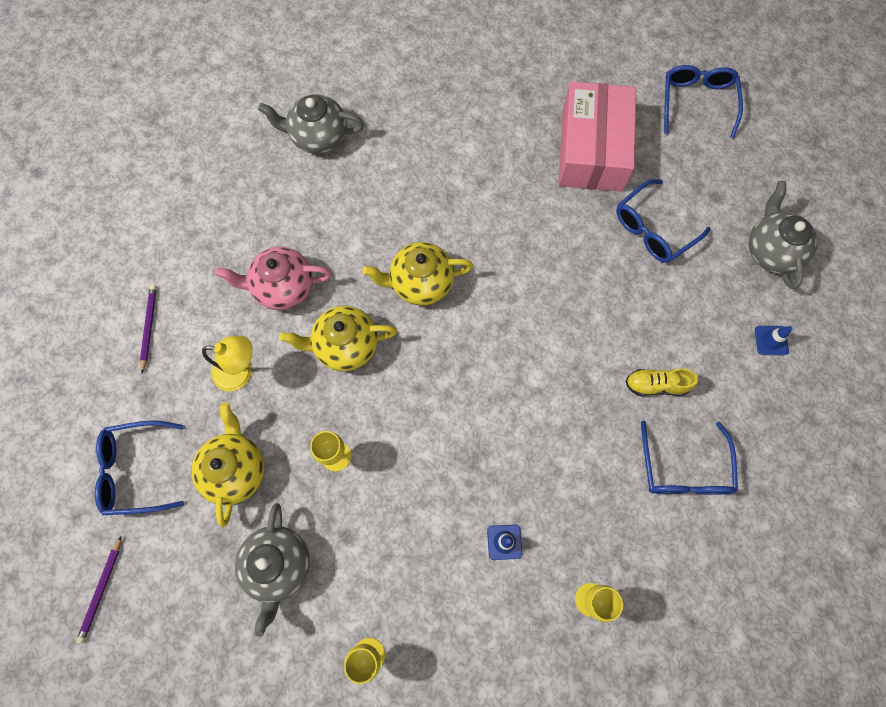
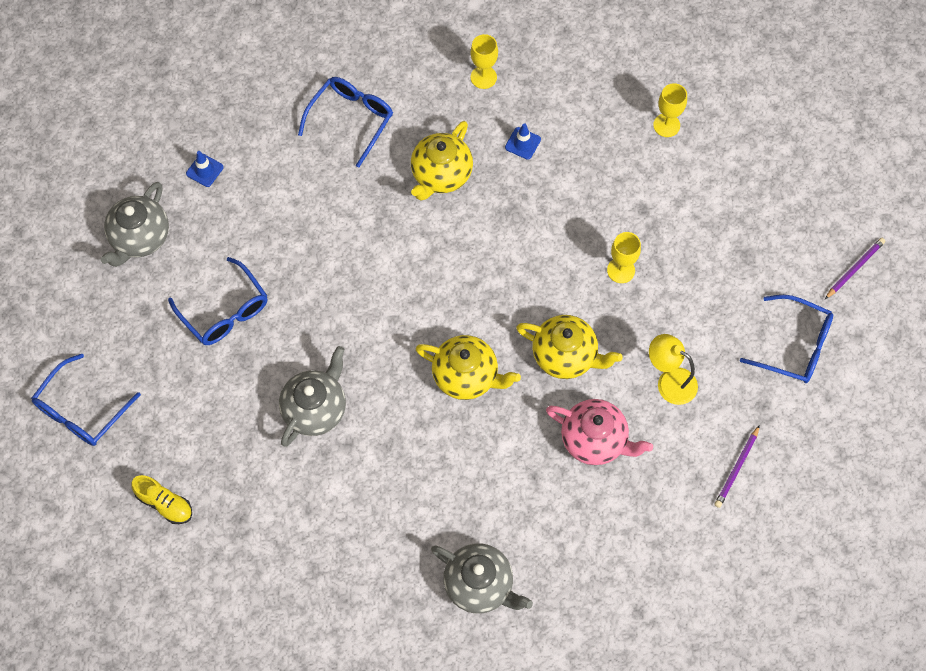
camera: 150 degrees left, 5 degrees down
(236, 469) = (709, 303): yellow teapot -> yellow teapot (441, 175)
(278, 566) = (706, 215): grey teapot -> grey teapot (315, 408)
(591, 149) = (220, 418): pink box -> none
(653, 229) = (225, 311): blue glasses -> blue glasses turned 60 degrees clockwise
(656, 385) = (325, 187): yellow shoe -> yellow shoe (165, 503)

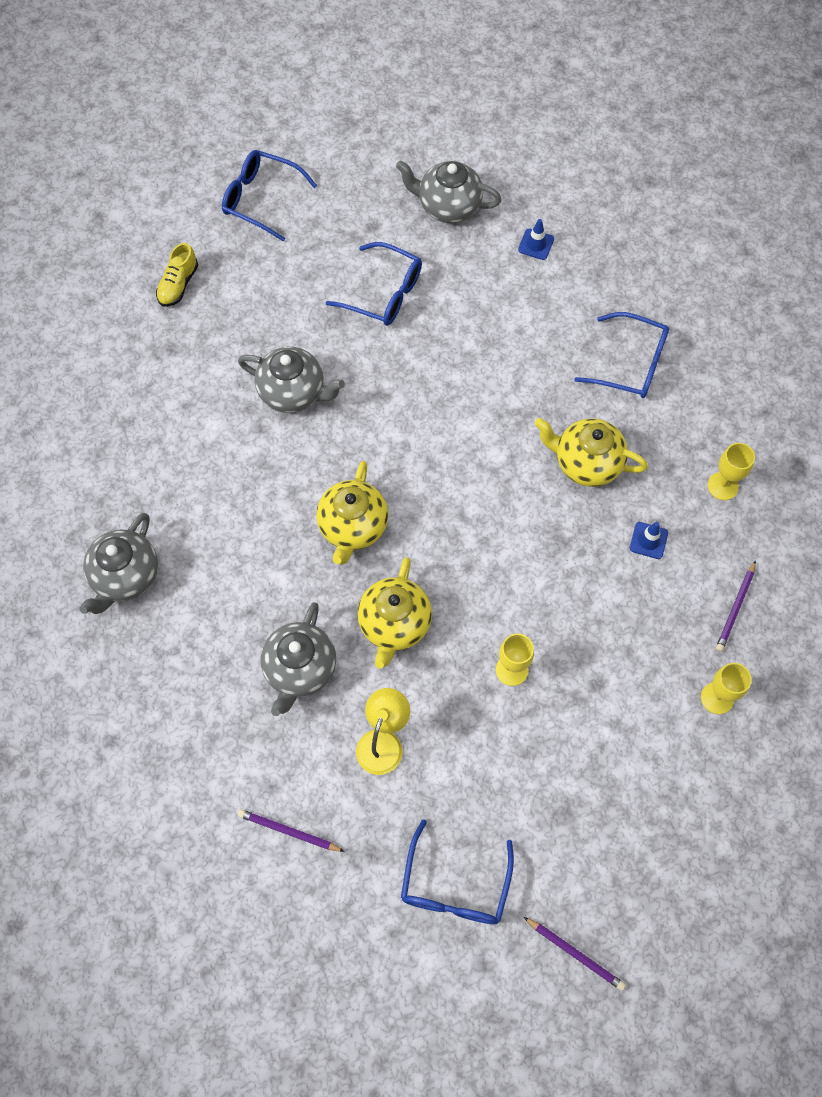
camera: 80 degrees right, 0 degrees up
(225, 311) = (384, 293): blue glasses -> blue glasses turned 105 degrees counterclockwise
(593, 94) = (735, 608): none -> purple pencil
(595, 440) = (300, 669): pink teapot -> grey teapot

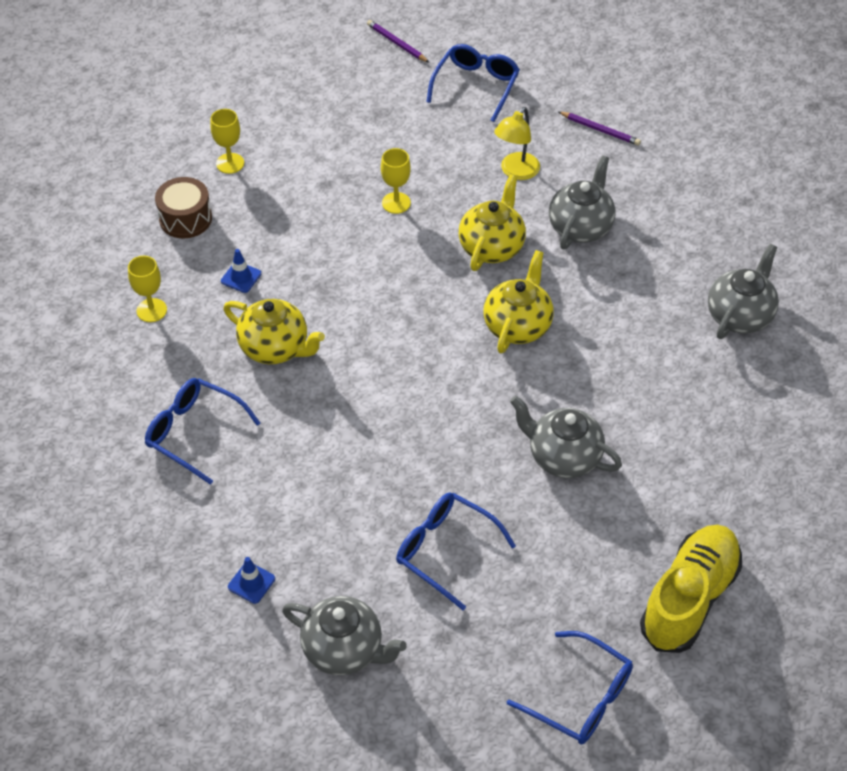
camera: 170 degrees left, 15 degrees down
(178, 285) = (689, 598): yellow shoe -> yellow shoe, size x1.99
(735, 608) = (185, 219): purple pencil -> brown drum

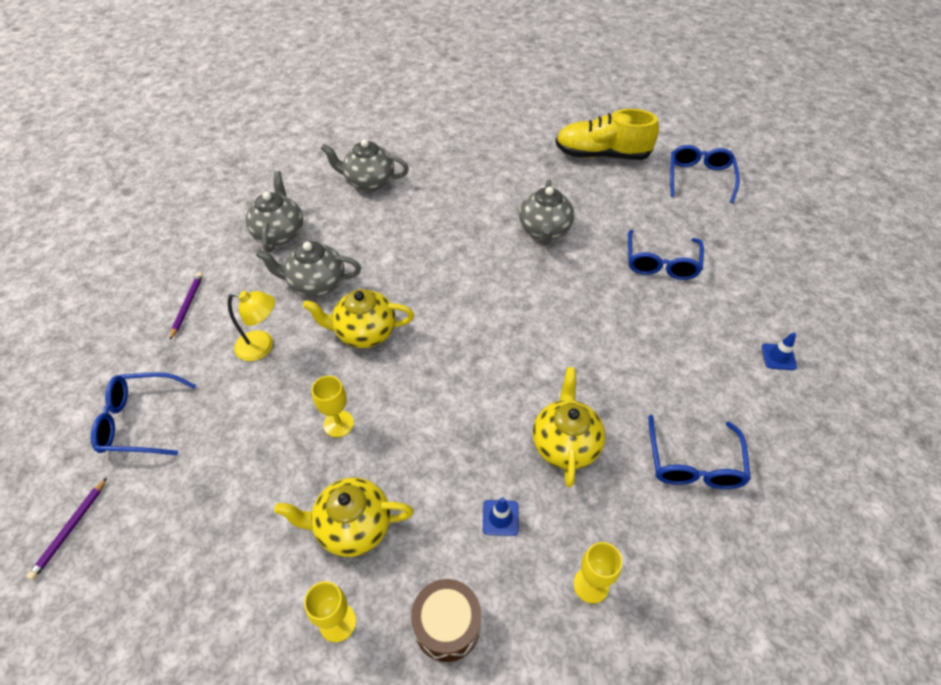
camera: 115 degrees left, 0 degrees up
(344, 650) = (773, 286): grey teapot -> grey teapot (279, 233)
(518, 325) = (442, 289): yellow teapot -> yellow teapot (352, 527)

